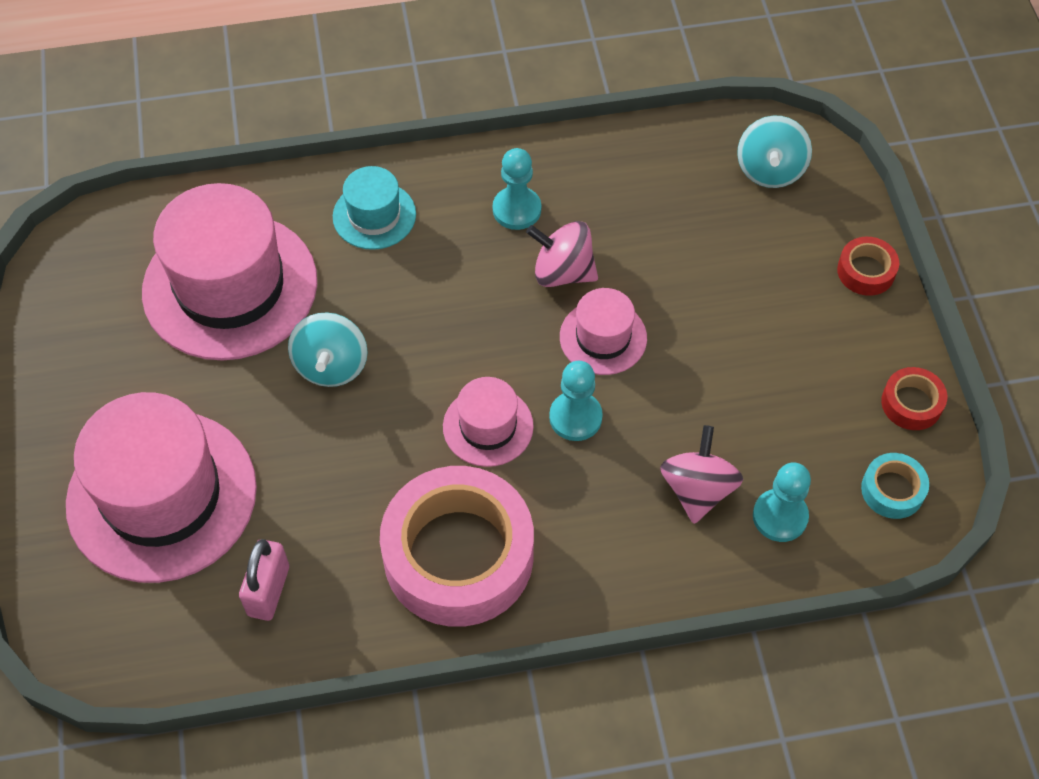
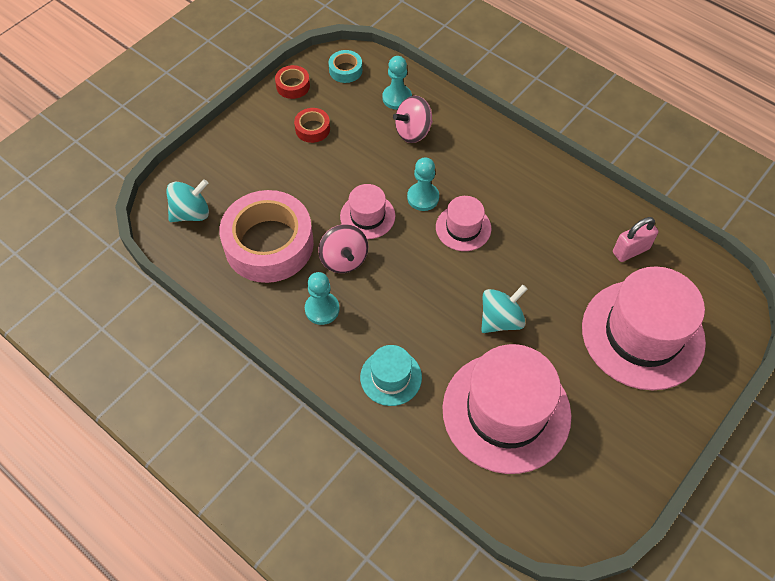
camera: 130 degrees left, 0 degrees up
(458, 555) = (536, 193): pink tape -> pink tape (269, 244)
(866, 271) = (228, 139): red tape -> red tape (312, 129)

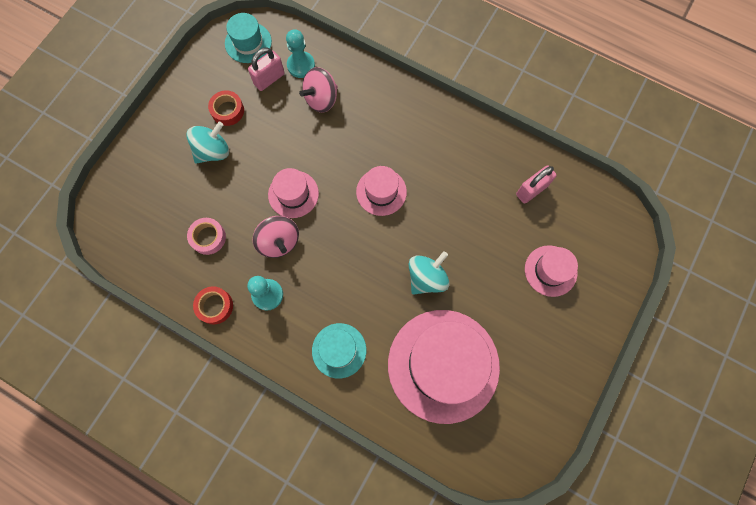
camera: 10 degrees left, 15 degrees up
(191, 213) = (130, 217): turquoise spinning top -> turquoise spinning top (213, 151)
(269, 244) = (208, 237): pink tape -> pink tape, size x0.43
(293, 86) = (201, 67): red tape -> red tape (215, 306)
(345, 70) = (248, 42): turquoise tape -> turquoise hat
(361, 106) = (269, 79): none -> pink padlock
(423, 197) = (340, 167): turquoise pawn -> none
(642, 334) = (550, 271): pink hat -> pink hat, size x0.49

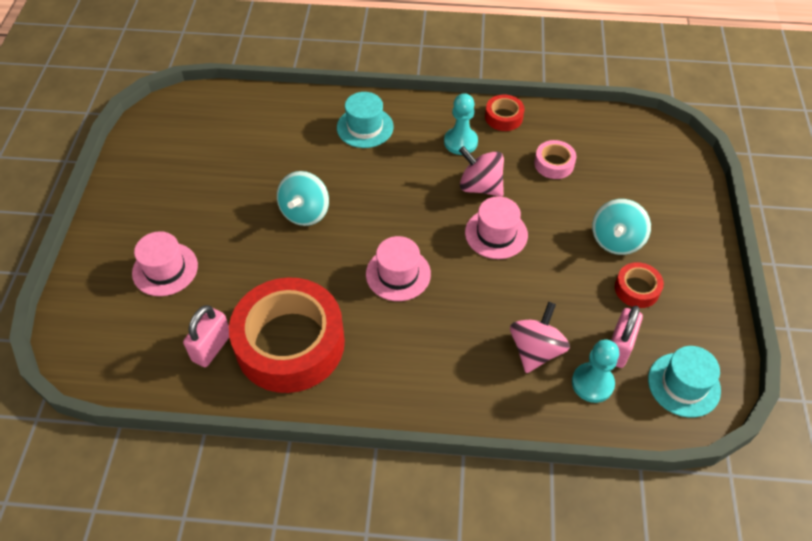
camera: 155 degrees right, 20 degrees down
(443, 365) = (257, 151): pink hat -> none
(477, 171) = (290, 343): none -> red tape

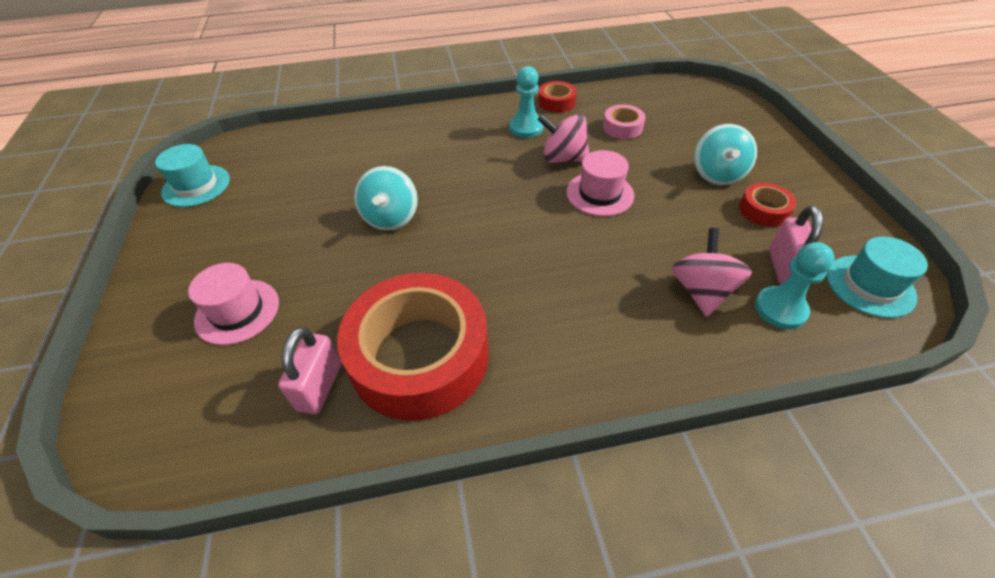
camera: 15 degrees left, 5 degrees down
(365, 127) = (426, 134): turquoise hat -> turquoise hat (196, 186)
(398, 274) = (516, 252): pink hat -> none

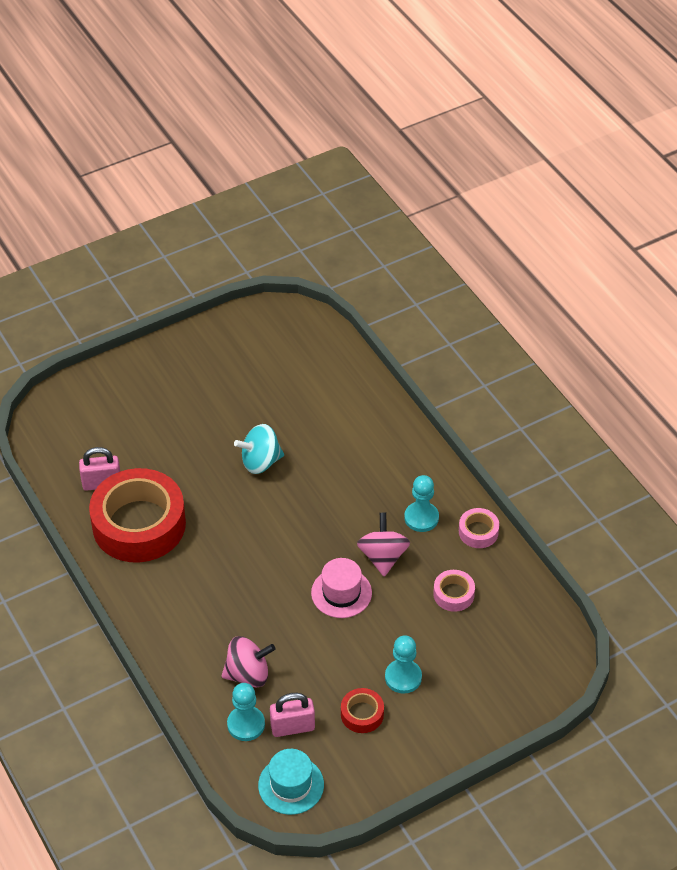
camera: 70 degrees right, 0 degrees up
(196, 186) = (252, 326): turquoise hat -> none
(237, 311) = (143, 415): pink hat -> none
(556, 102) = (478, 532): red tape -> pink tape
(717, 174) = (403, 677): turquoise spinning top -> turquoise pawn

